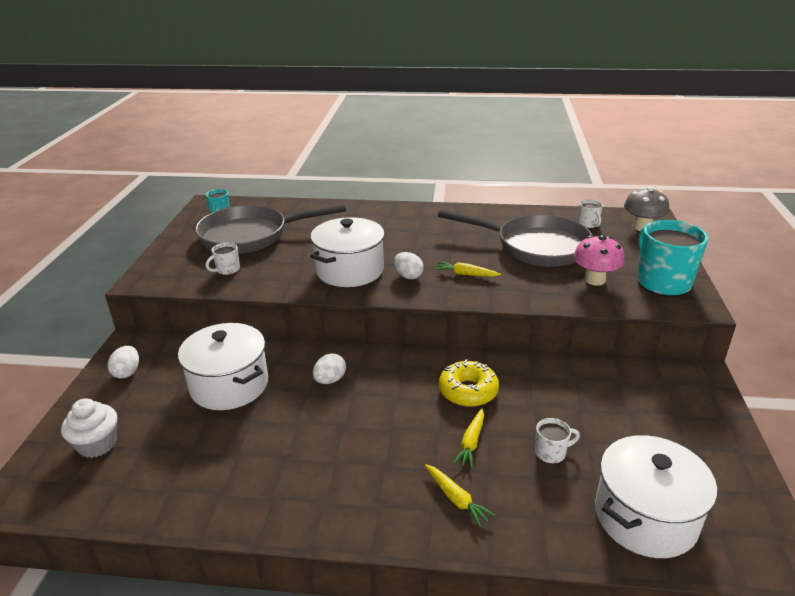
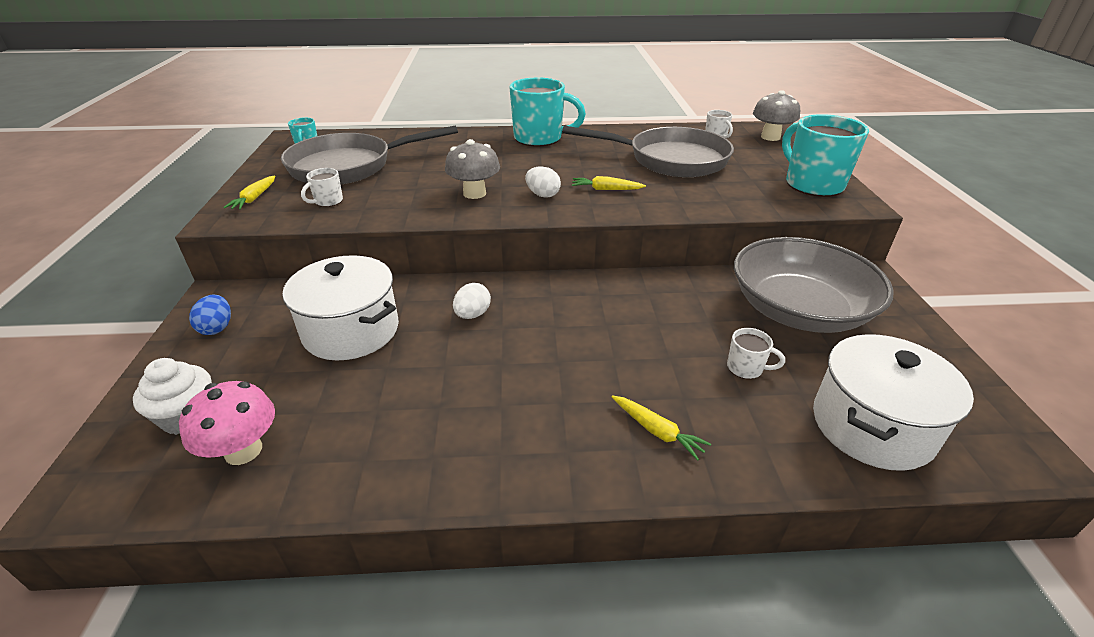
camera: 10 degrees left, 5 degrees up
(127, 372) = (217, 328): white egg -> blue egg
(350, 270) = (474, 193): white pot -> grey mushroom
(422, 216) = (540, 138): none -> turquoise mug
(468, 391) = (633, 312): yellow donut -> none
(471, 443) = (654, 367): yellow carrot -> yellow carrot (254, 198)
(551, 453) = (746, 368): white mug -> white mug turned 45 degrees clockwise
(595, 280) = (744, 186): pink mushroom -> pink mushroom (243, 450)
(619, 403) = (798, 310): none -> grey bowl

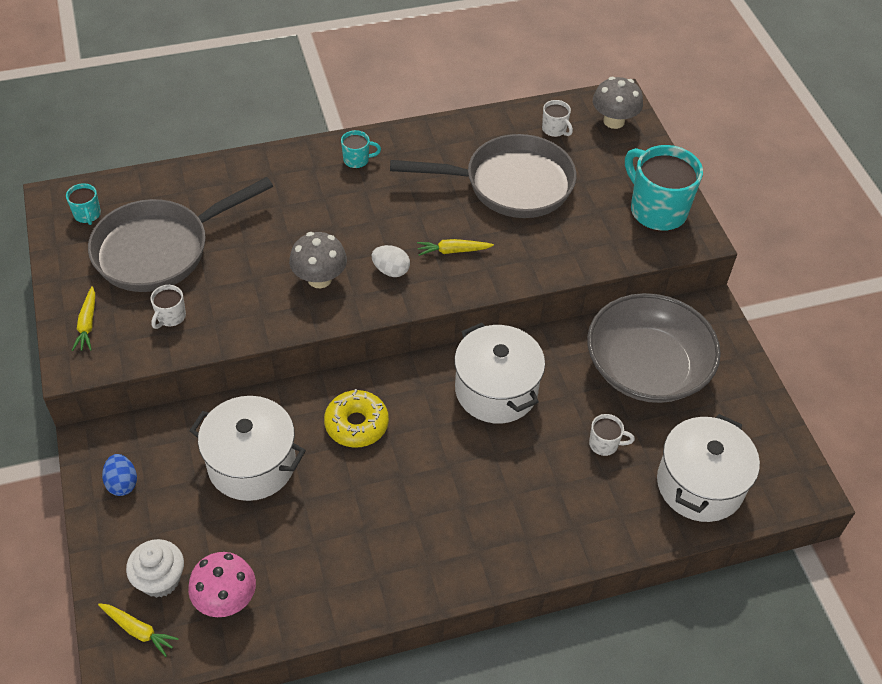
camera: 15 degrees left, 15 degrees up
(472, 315) = (356, 424): white egg -> yellow donut
(540, 138) = (357, 160): turquoise mug -> turquoise mug, size x0.46
(628, 307) = (496, 390): none -> white pot
(657, 431) = (541, 520): yellow carrot -> yellow carrot (138, 630)

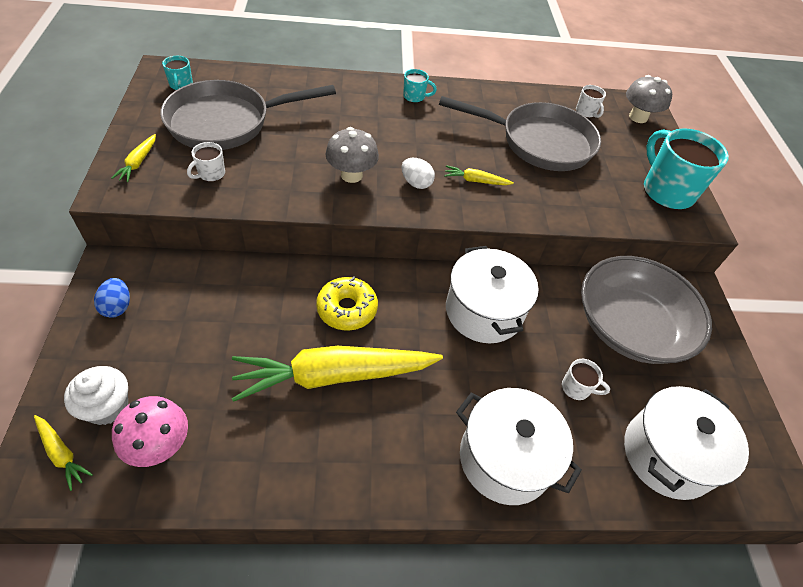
camera: 10 degrees right, 0 degrees up
(252, 463) = (239, 319): white pot -> white pot (505, 458)
(366, 494) = (333, 376): none -> yellow carrot

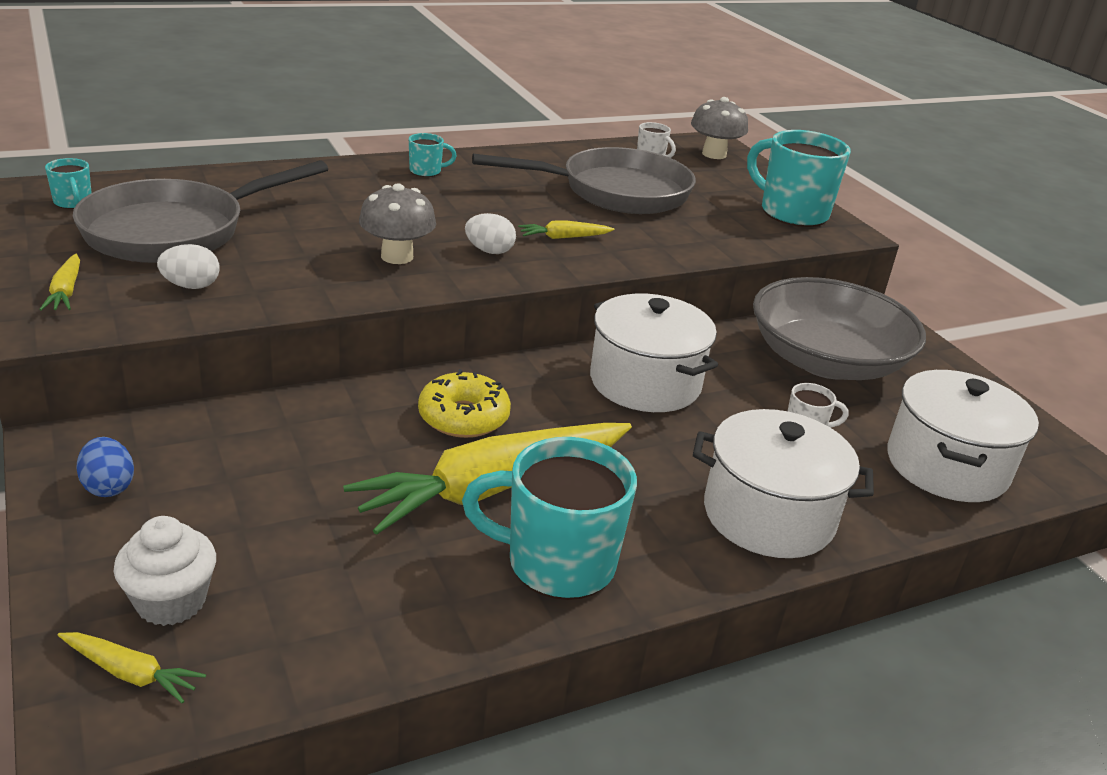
camera: 20 degrees left, 20 degrees down
(160, 445) = (287, 623): pink mushroom -> none
(211, 174) = (191, 286): white mug -> white egg
(341, 452) = (557, 563): none -> turquoise mug

